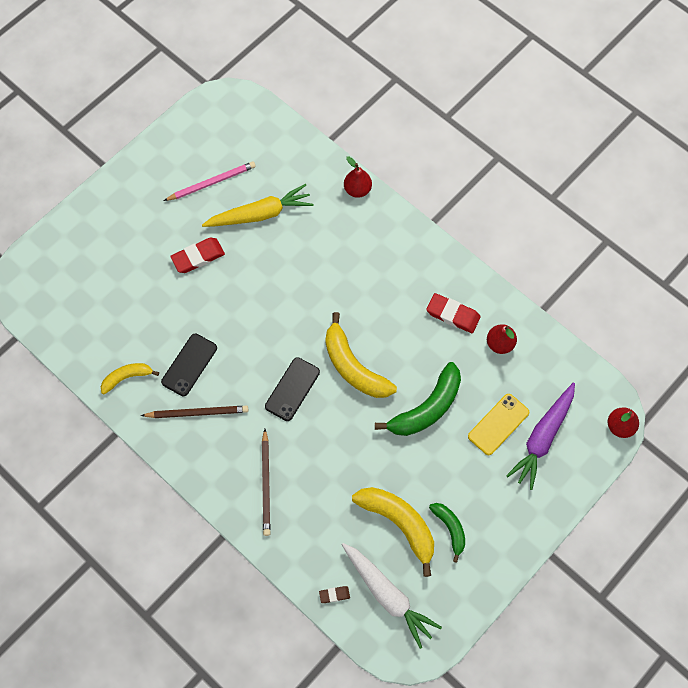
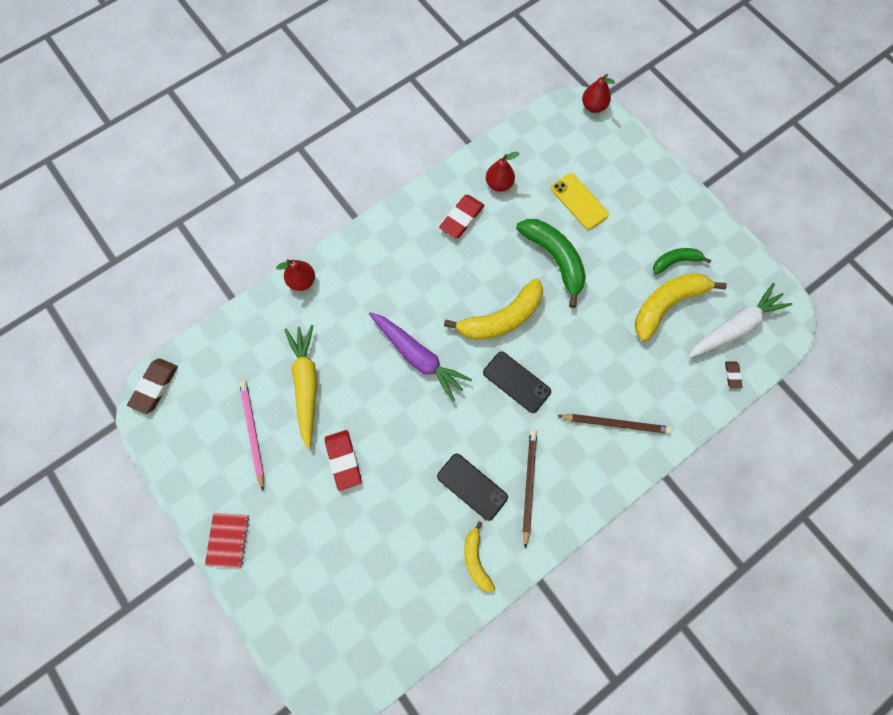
camera: 80 degrees left, 5 degrees up
(121, 185) = (228, 540): none -> red notebook
(239, 101) = (155, 386): none -> brown eraser
(542, 438) = (596, 168): purple carrot -> purple carrot (418, 357)

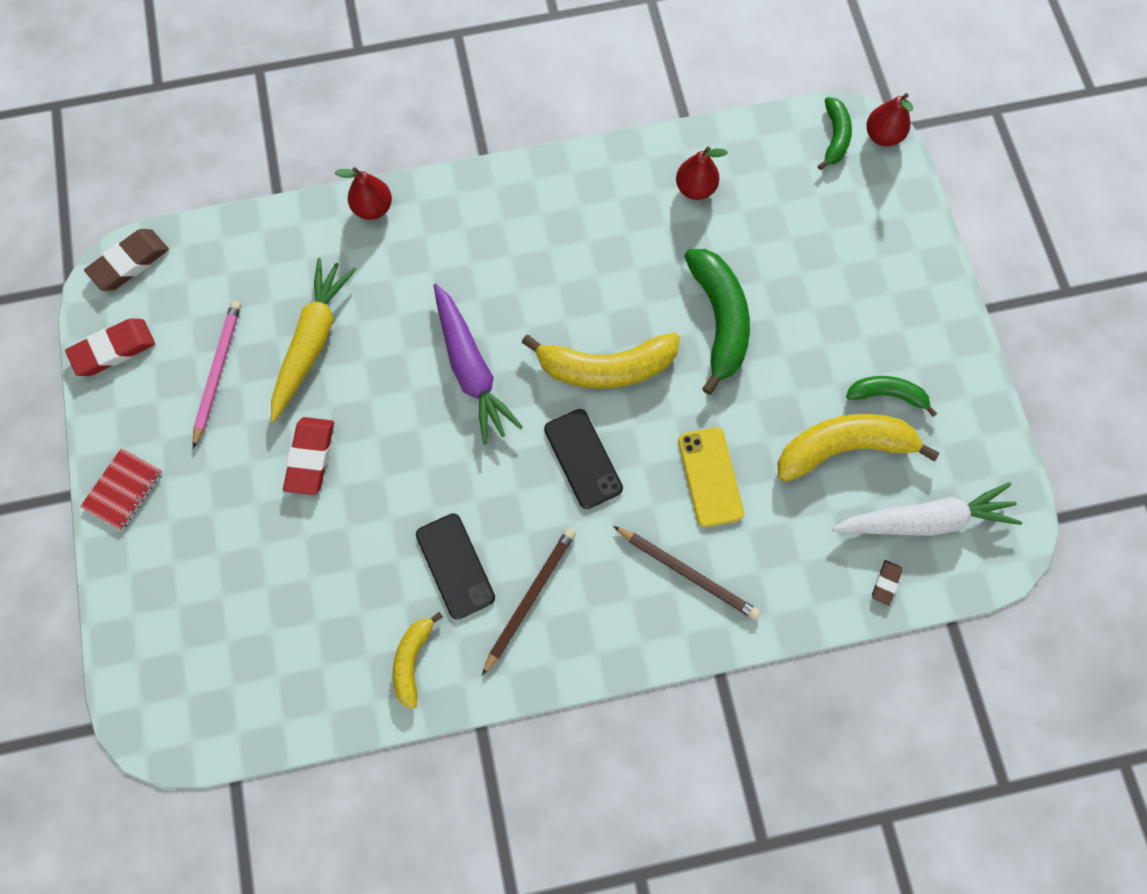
camera: 25 degrees right, 0 degrees up
(462, 218) = (621, 213): red eraser -> red eraser (113, 349)
(566, 119) = (834, 137): none -> green banana
(579, 201) = (793, 257): yellow phone -> yellow phone (710, 477)

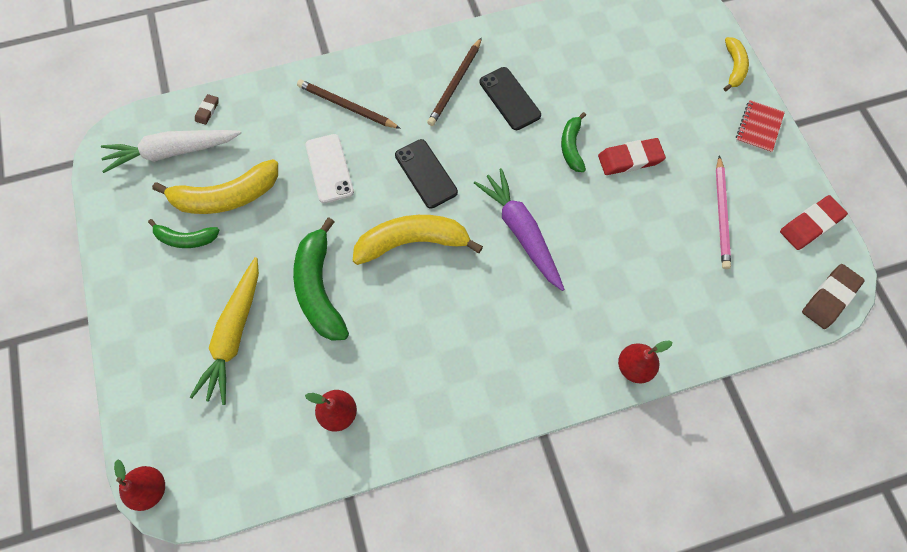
camera: 175 degrees right, 5 degrees down
(311, 457) = (630, 159): red eraser -> red eraser turned 75 degrees clockwise
(312, 342) = (654, 243): yellow carrot -> yellow carrot (234, 335)
(412, 660) = (528, 45): yellow banana -> yellow banana (734, 67)
(710, 477) = (329, 168): yellow phone -> white phone
(834, 137) = (198, 483): green banana -> green banana (571, 147)

